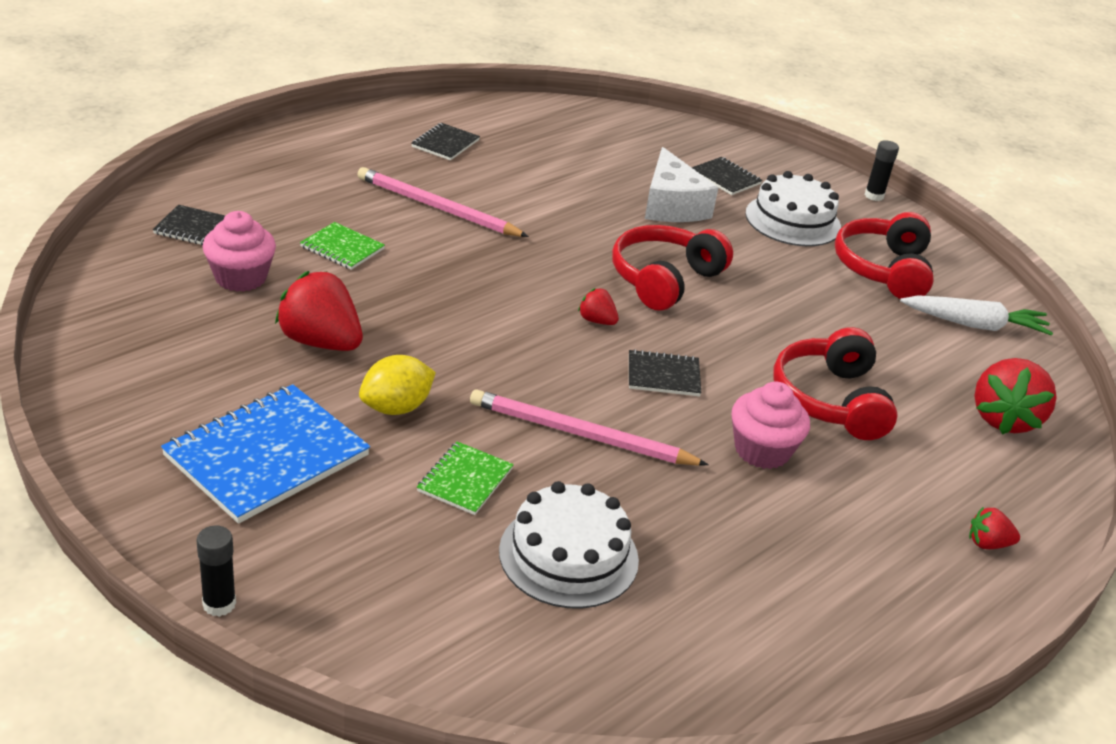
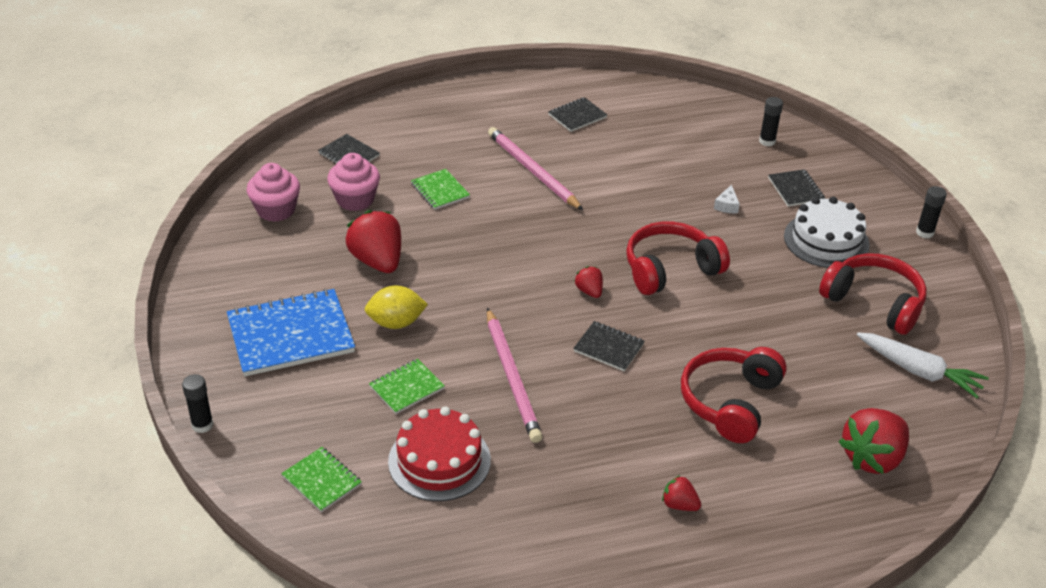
camera: 30 degrees right, 5 degrees up
(438, 626) = (321, 481): none -> green notebook
(568, 555) = (439, 461): white cake -> red cake
(581, 435) = (512, 377): pink pencil -> pink pencil turned 150 degrees counterclockwise
(662, 137) = (767, 141): none -> black glue stick
(671, 205) = (727, 206): white cheese -> white cheese, size x0.41
(762, 450) = (640, 426): pink cupcake -> pink cupcake (276, 210)
(883, 269) = (874, 302): red headphones -> red headphones turned 90 degrees clockwise
(987, 544) = (767, 550): red strawberry -> red strawberry (679, 505)

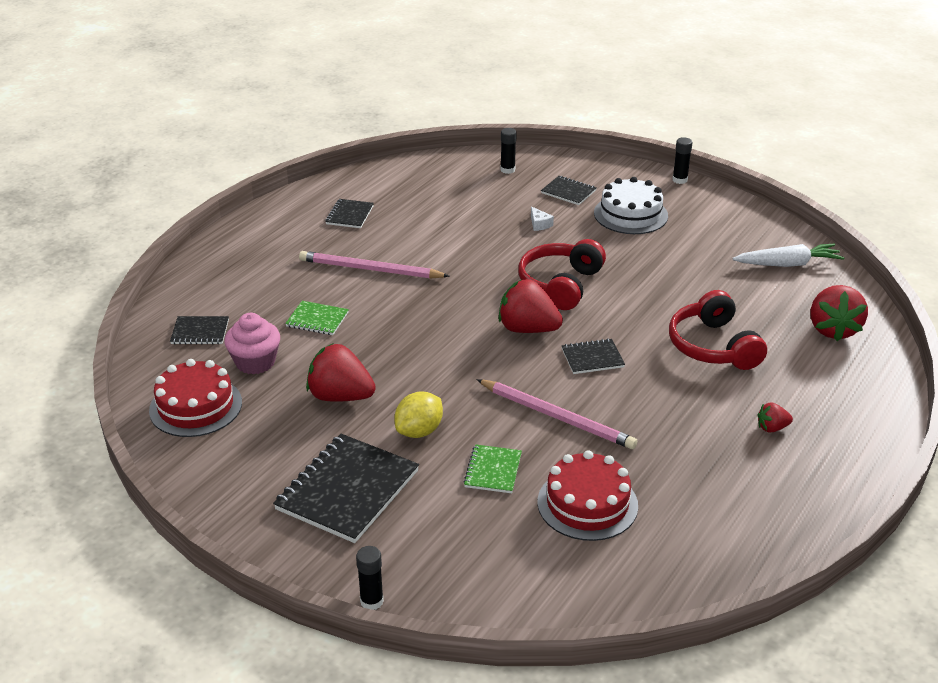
camera: 40 degrees left, 5 degrees down
(276, 210) = (196, 406): pink cupcake -> red cake
(291, 335) = (348, 490): blue notebook -> black notebook
(321, 481) = (524, 575): green notebook -> none
(589, 291) = (527, 329): red strawberry -> red strawberry, size x2.02
(874, 302) = (709, 237): red headphones -> none

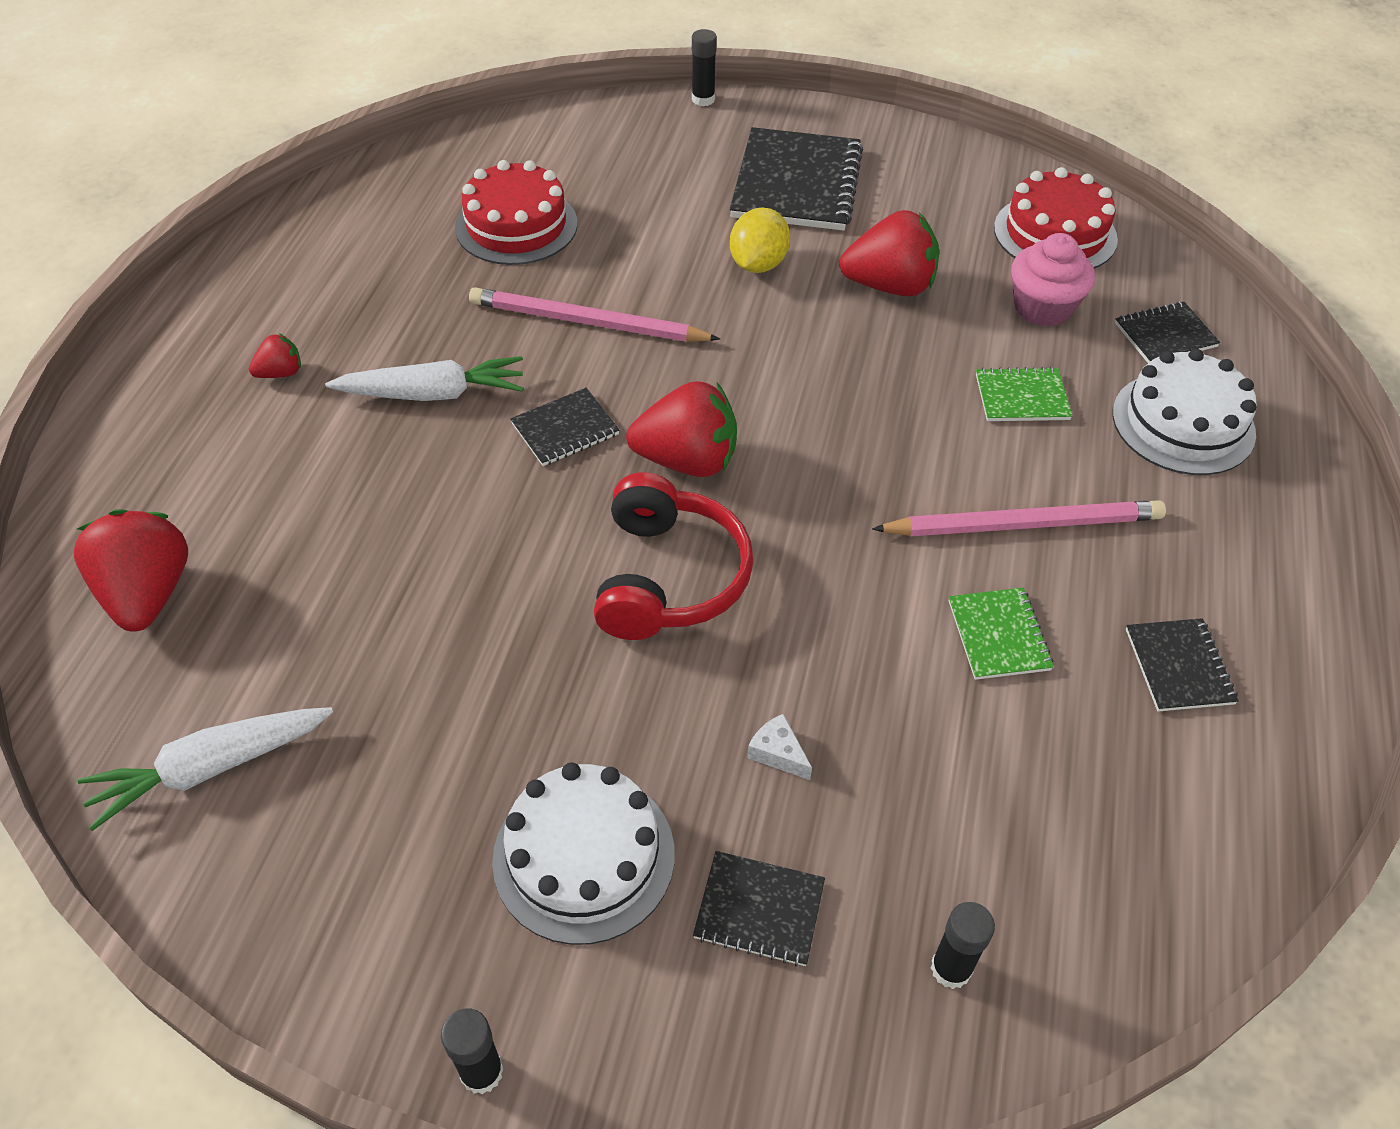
camera: 160 degrees right, 15 degrees up
(243, 291) = (1183, 423): none -> white cake
(493, 470) = (642, 238): green notebook -> green notebook (998, 635)
(670, 394) = (433, 393): none -> white carrot
(713, 346) = (371, 500): red headphones -> none

